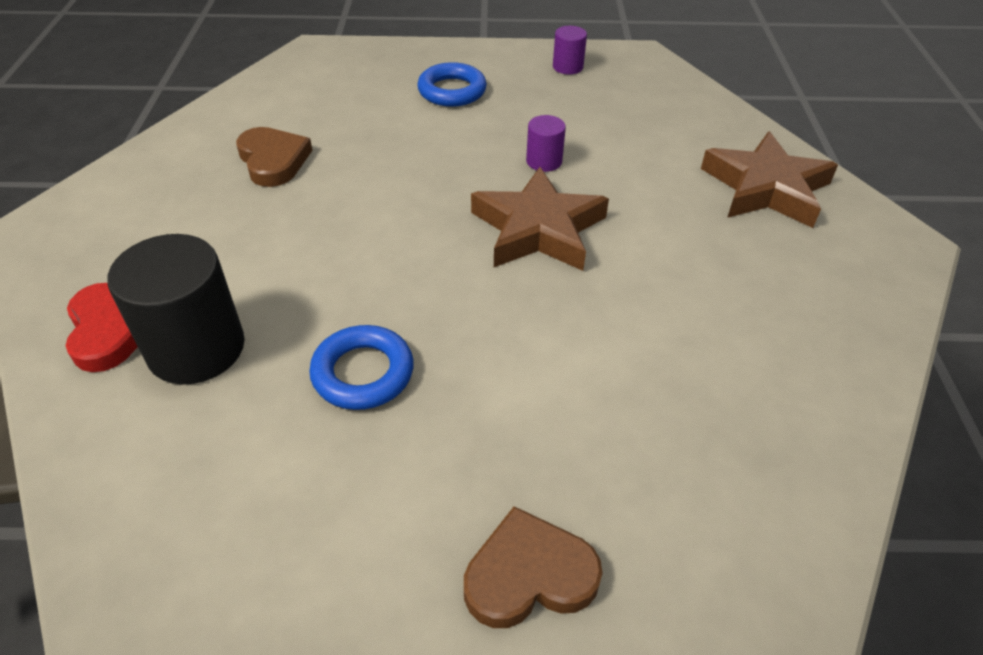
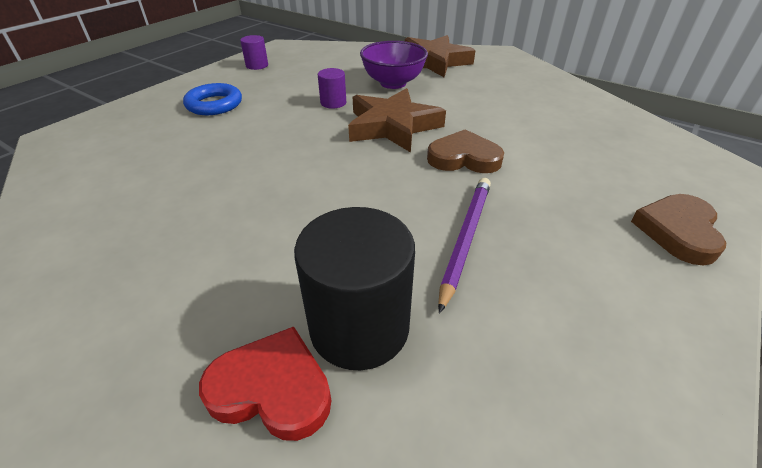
camera: 55 degrees left, 5 degrees down
(273, 160) = (166, 203): brown heart -> brown heart (464, 158)
(363, 373) = (465, 239): blue ring -> purple pencil
(651, 182) = (393, 83): none -> purple bowl

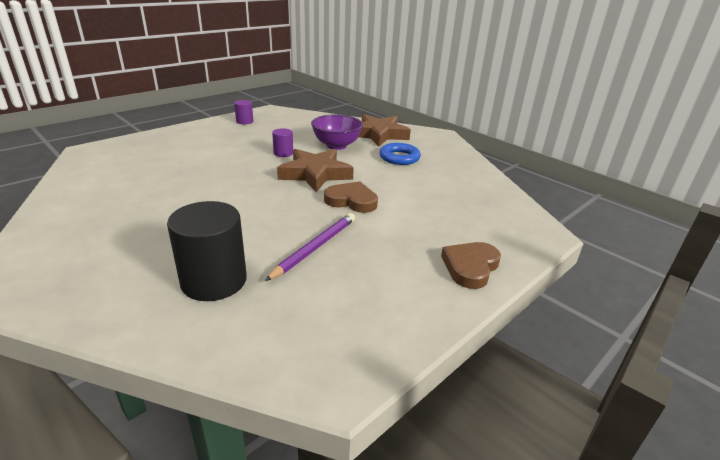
camera: 10 degrees right, 10 degrees down
(214, 104) = (199, 144): blue ring -> blue ring (399, 157)
(272, 388) = (145, 300): red heart -> none

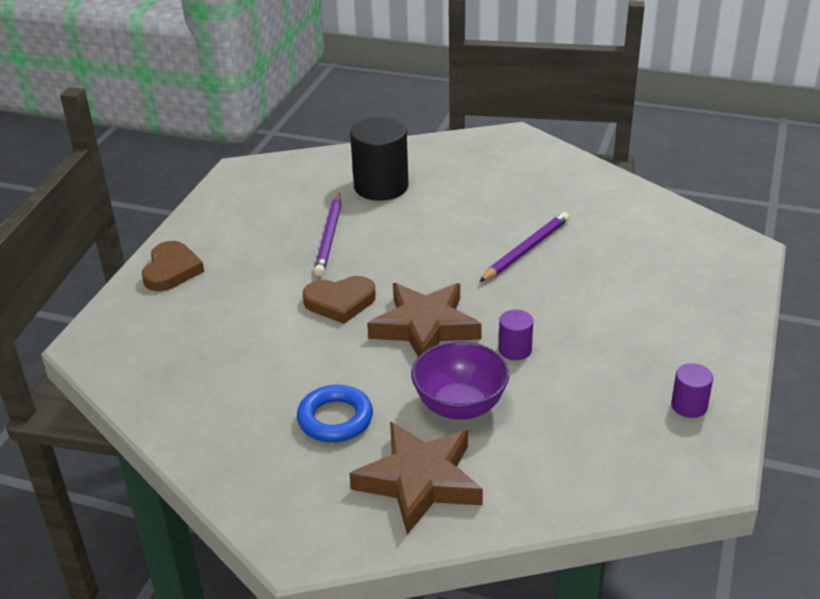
camera: 155 degrees right, 5 degrees up
(196, 189) = (526, 250): none -> purple pencil

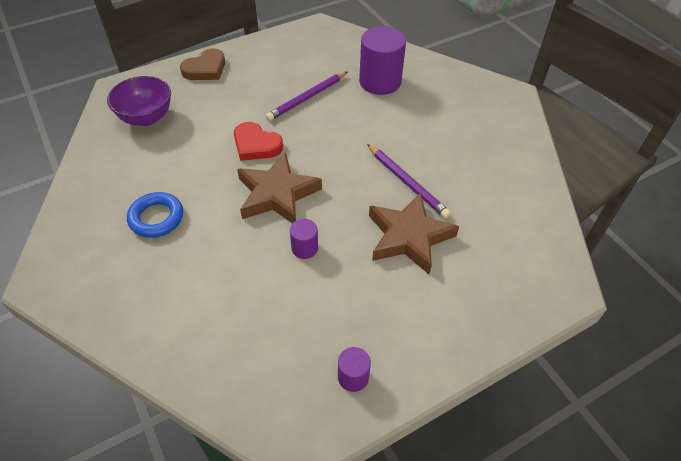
camera: 40 degrees right, 15 degrees up
(340, 302) = (256, 145): brown heart -> red heart
(381, 186) = (380, 81): black cylinder -> purple cylinder
(419, 481) = (141, 292): brown star -> brown star (408, 237)
(460, 406) = (224, 261): purple bowl -> purple bowl (146, 118)
(526, 250) = (407, 182): purple pencil -> purple pencil turned 60 degrees clockwise

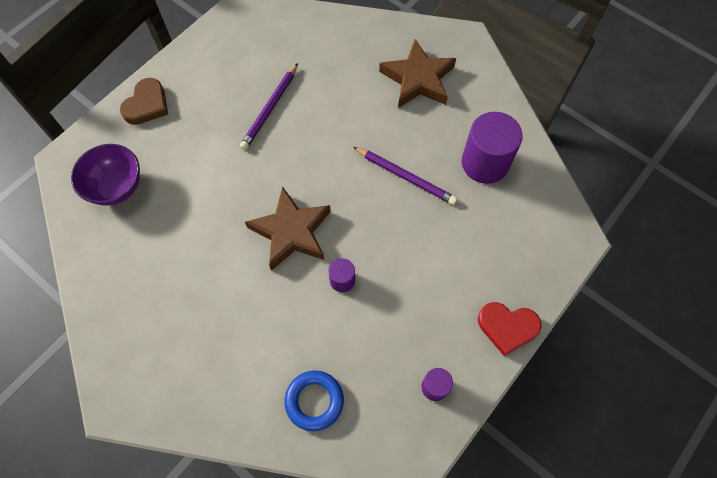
camera: 20 degrees left, 15 degrees up
(156, 218) = (189, 299): blue ring -> blue ring (314, 401)
(256, 145) = (245, 182): red heart -> red heart (507, 327)
(380, 81) = (334, 64): purple cylinder -> purple cylinder (485, 163)
(408, 237) = (429, 235): brown star -> brown star (418, 79)

